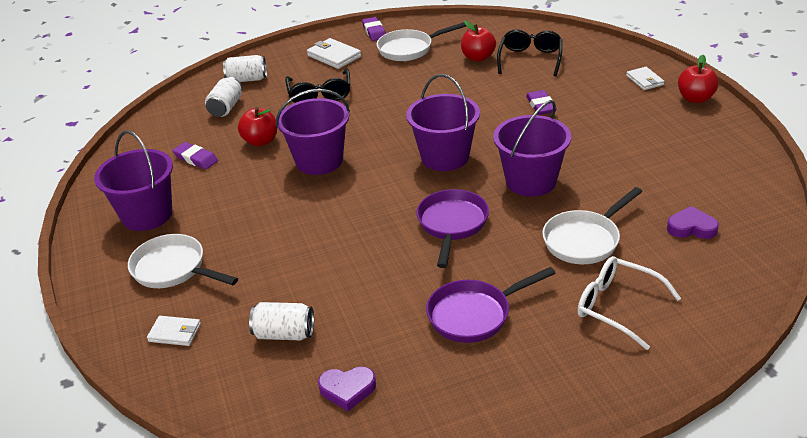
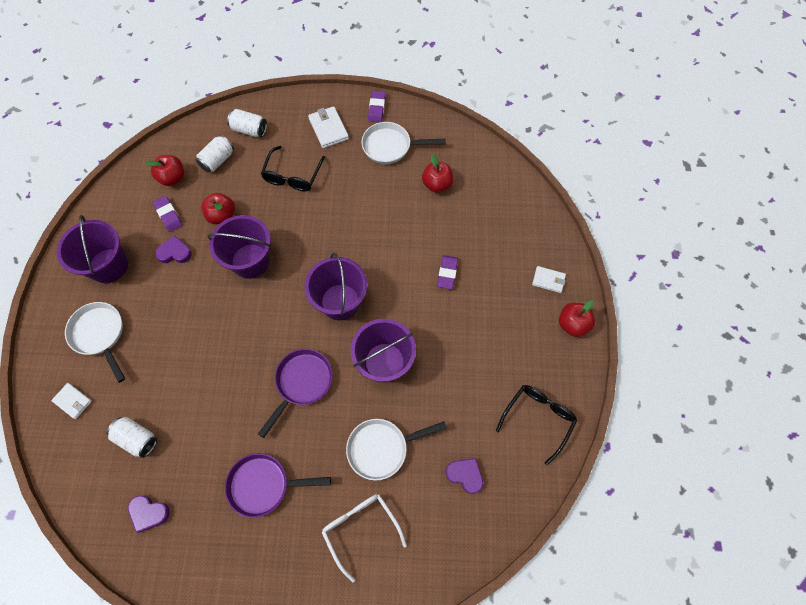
camera: 20 degrees right, 30 degrees up
(181, 133) = (172, 178): none -> red apple
(223, 182) = (174, 252): none -> purple heart
(530, 59) = (476, 206): black glasses -> black glasses (538, 419)
(644, 80) = (548, 280): white wallet -> white wallet turned 75 degrees counterclockwise

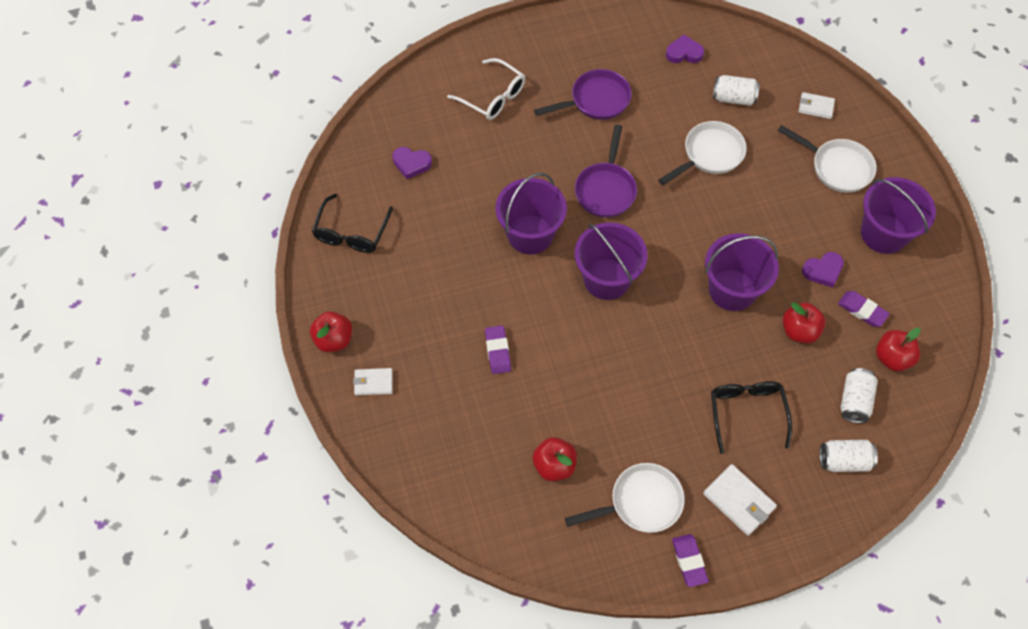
camera: 160 degrees right, 5 degrees down
(382, 448) = (500, 160): white pan -> white pan (709, 155)

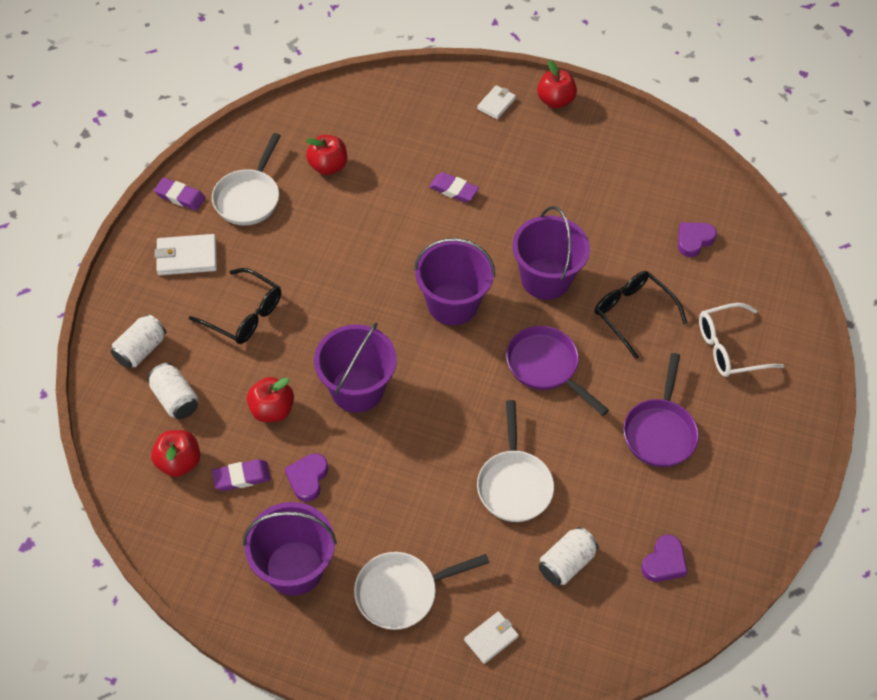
camera: 125 degrees right, 5 degrees down
(351, 232) = (650, 162): black glasses -> black glasses (632, 314)

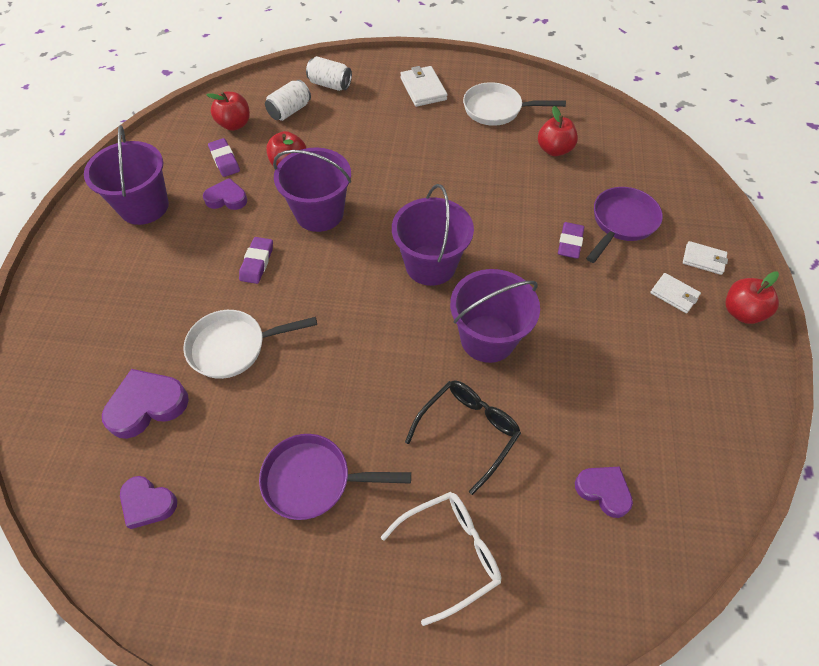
camera: 80 degrees right, 0 degrees up
(180, 197) = (480, 73): purple eraser -> purple eraser (257, 262)
(244, 314) = (377, 131): black glasses -> none
(402, 592) = (120, 279): white pan -> none
(491, 638) = (71, 353): white wallet -> white wallet (674, 294)
(546, 367) = (375, 355): purple pan -> purple pan (621, 223)
(566, 563) = (147, 405): white can -> purple heart
(729, 348) = (450, 553): white glasses -> white glasses turned 90 degrees clockwise

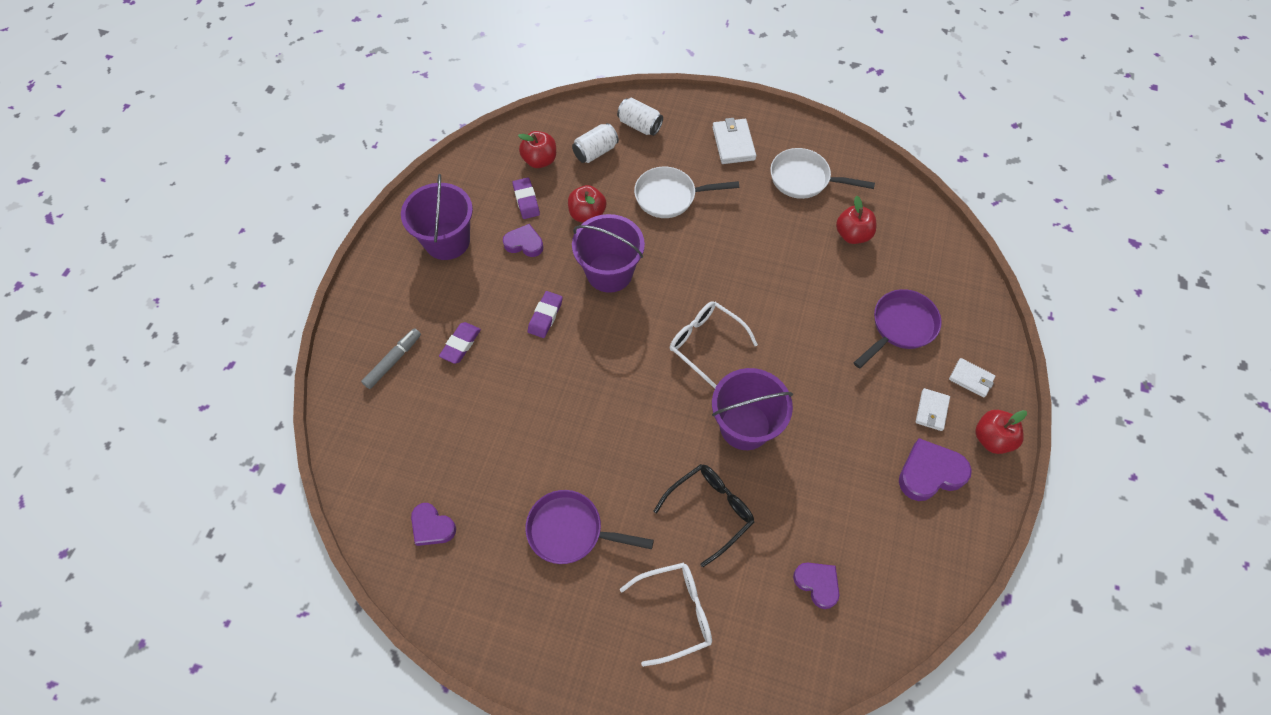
camera: 10 degrees right, 5 degrees up
(91, 330) = (393, 361): none -> grey marker
(147, 405) = (437, 440): purple heart -> purple heart (930, 473)
(234, 347) = (516, 397): white pan -> white pan (670, 196)
(430, 265) = (706, 343): purple bucket -> white glasses
(570, 243) = (844, 341): purple eraser -> purple eraser (461, 344)
(674, 294) = (931, 410): white wallet -> white wallet turned 60 degrees clockwise

